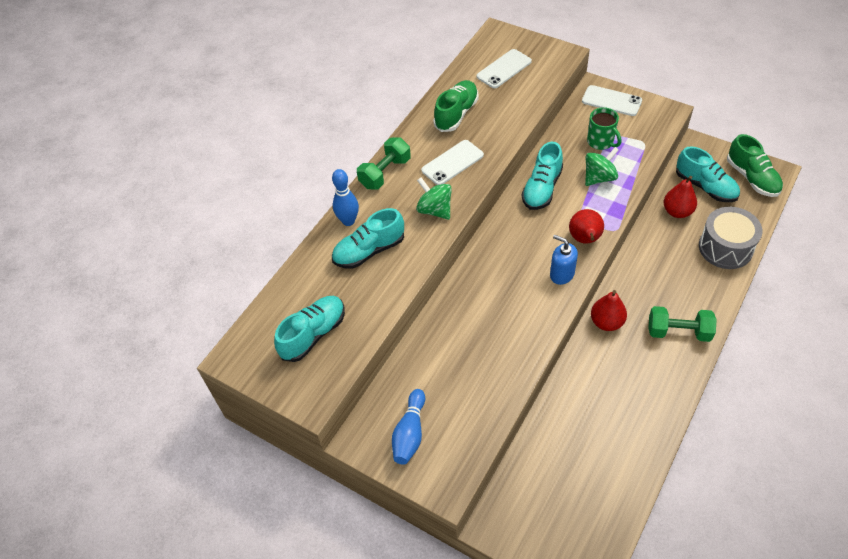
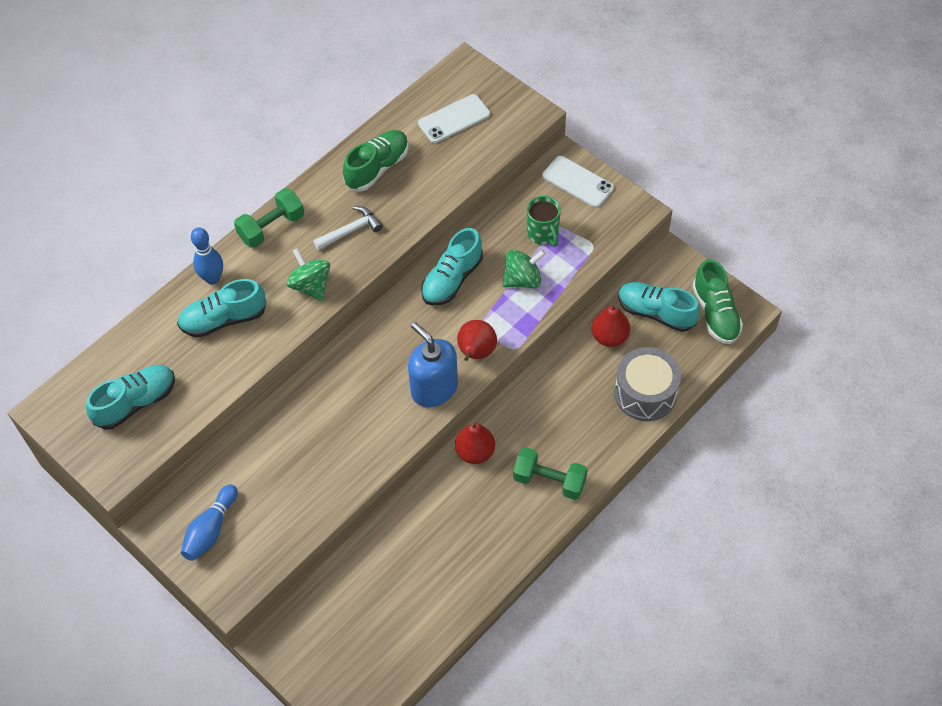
camera: 10 degrees right, 5 degrees up
(452, 163) = (350, 231): white phone -> white hammer
(561, 274) = (434, 388): blue soap dispenser -> blue soap dispenser, size x1.55
(705, 187) = (656, 312): turquoise shoe -> turquoise shoe turned 150 degrees clockwise

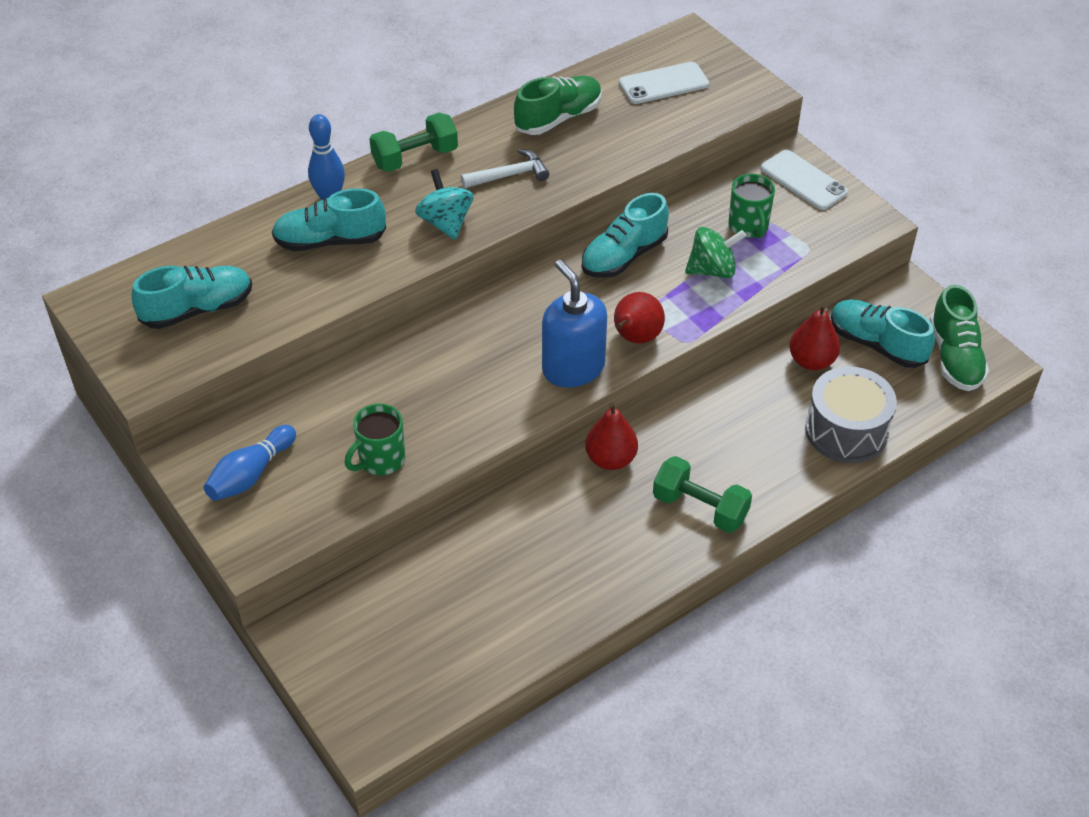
camera: 10 degrees right, 10 degrees down
(306, 498) = (380, 460): none -> green mug
(311, 285) = (446, 223): green spinning top -> turquoise spinning top

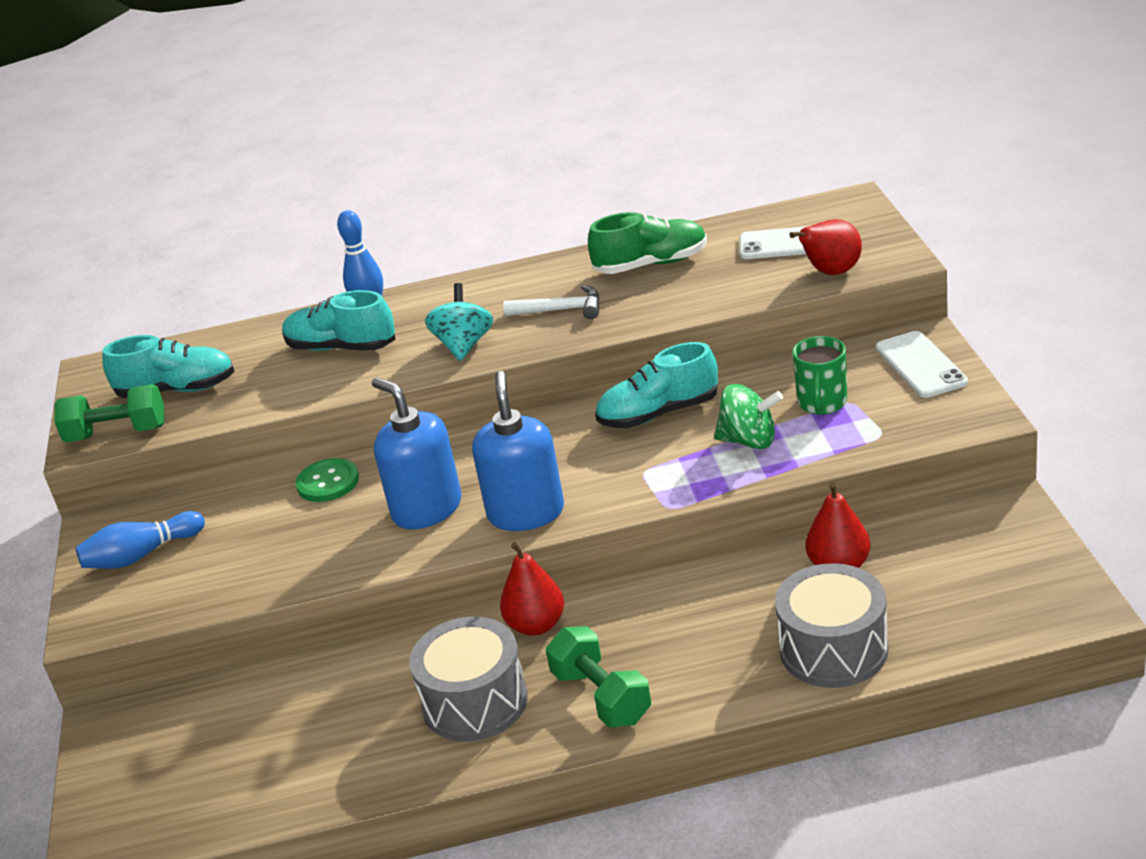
camera: 30 degrees right, 15 degrees down
(377, 371) = (328, 482): none -> green button
(380, 460) = (268, 565): green mug -> none
(415, 158) = (478, 285): green dumbbell -> green dumbbell (117, 433)
(485, 380) = (427, 509): none -> blue soap dispenser
(604, 535) = (475, 702): none -> grey drum
(635, 338) = (614, 495): red pear -> red pear (831, 272)
(876, 344) = (933, 562): turquoise shoe -> none
(954, 357) = (1029, 593): green shoe -> none

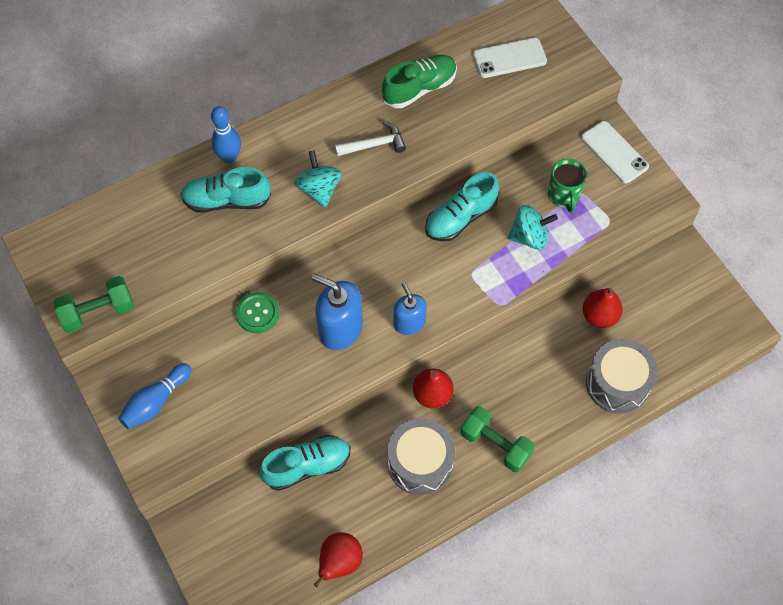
camera: 25 degrees left, 30 degrees up
(177, 390) = (120, 260): turquoise shoe -> turquoise shoe (307, 466)
(526, 513) = (409, 323): blue soap dispenser -> blue soap dispenser, size x0.64
(749, 441) = (529, 237): green spinning top -> turquoise spinning top
(831, 272) = (548, 89): red pear -> red pear (339, 562)

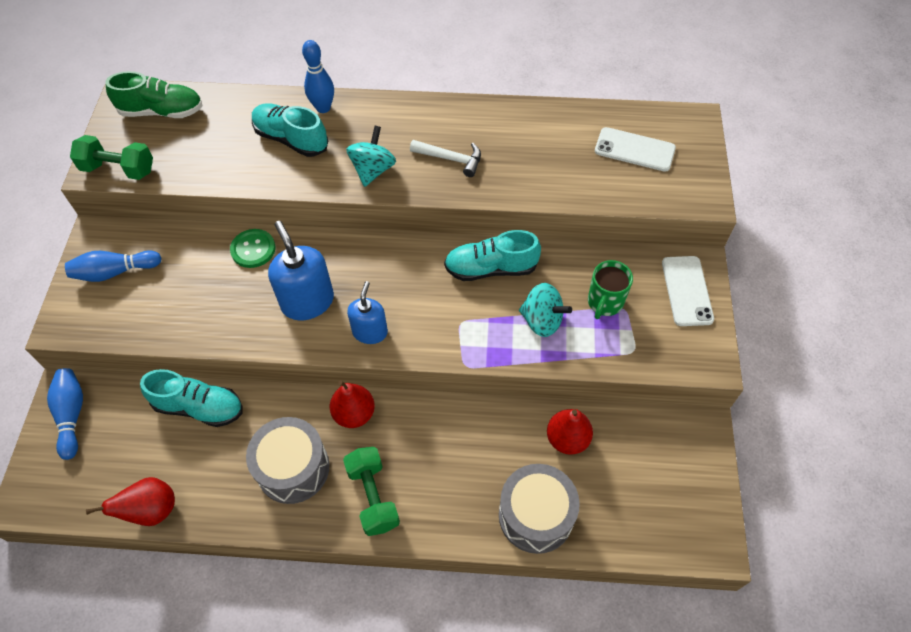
camera: 35 degrees right, 5 degrees down
(207, 539) = (72, 415): none -> blue bowling pin
(419, 88) = (530, 134): green shoe -> green shoe (162, 111)

